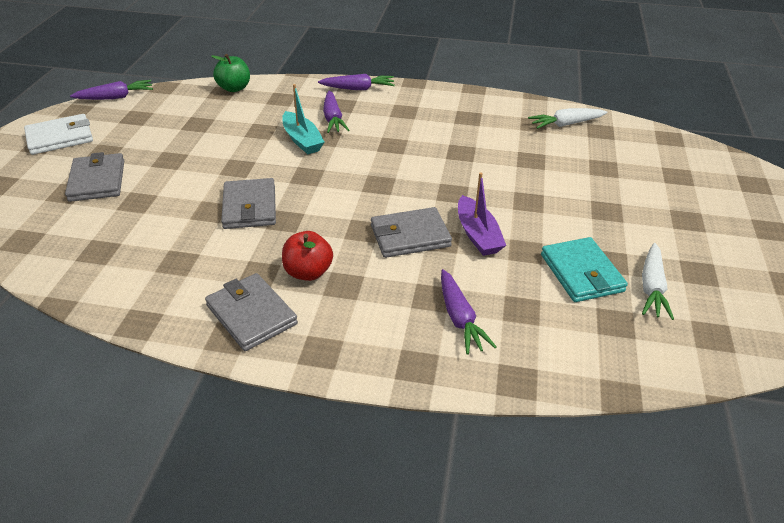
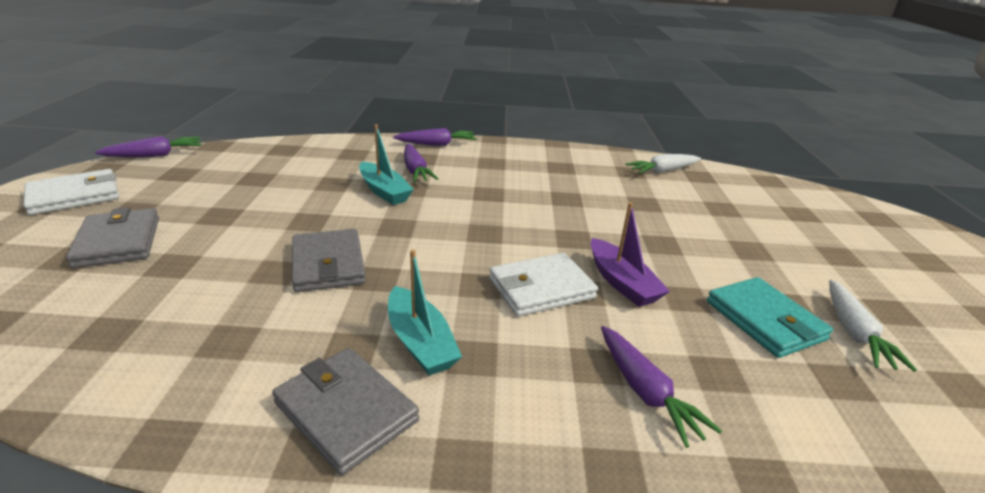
camera: 10 degrees left, 10 degrees down
(234, 88) = (298, 145): green apple -> none
(308, 272) = (420, 342): red apple -> turquoise boat
(410, 236) = (541, 288): grey wallet -> white wallet

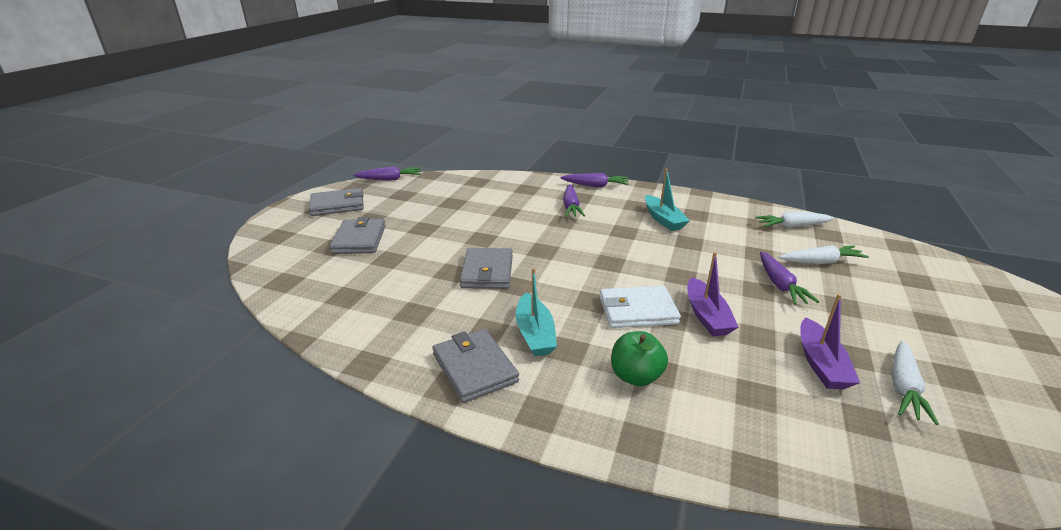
camera: 20 degrees right, 0 degrees up
(74, 196) = (337, 205): white wallet -> grey wallet
(384, 191) = (541, 221): turquoise boat -> turquoise boat (663, 219)
(572, 378) = (636, 376): none -> green apple
(645, 392) = (688, 396): purple carrot -> purple carrot (780, 285)
(707, 205) = (821, 262): none -> white carrot
(764, 320) = (820, 364): turquoise wallet -> purple boat

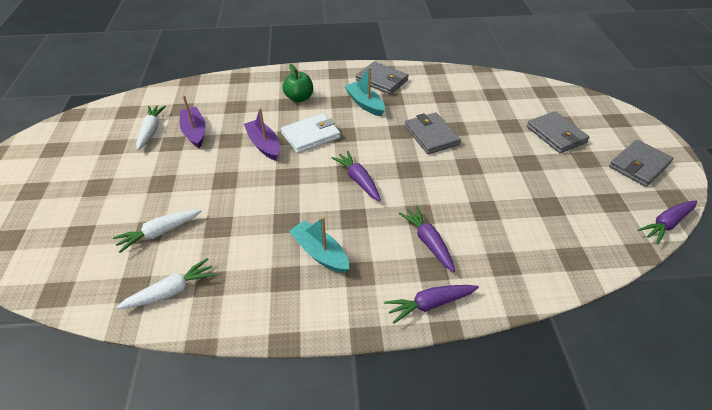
camera: 155 degrees right, 15 degrees up
(780, 285) = (206, 190): purple carrot -> purple carrot (358, 180)

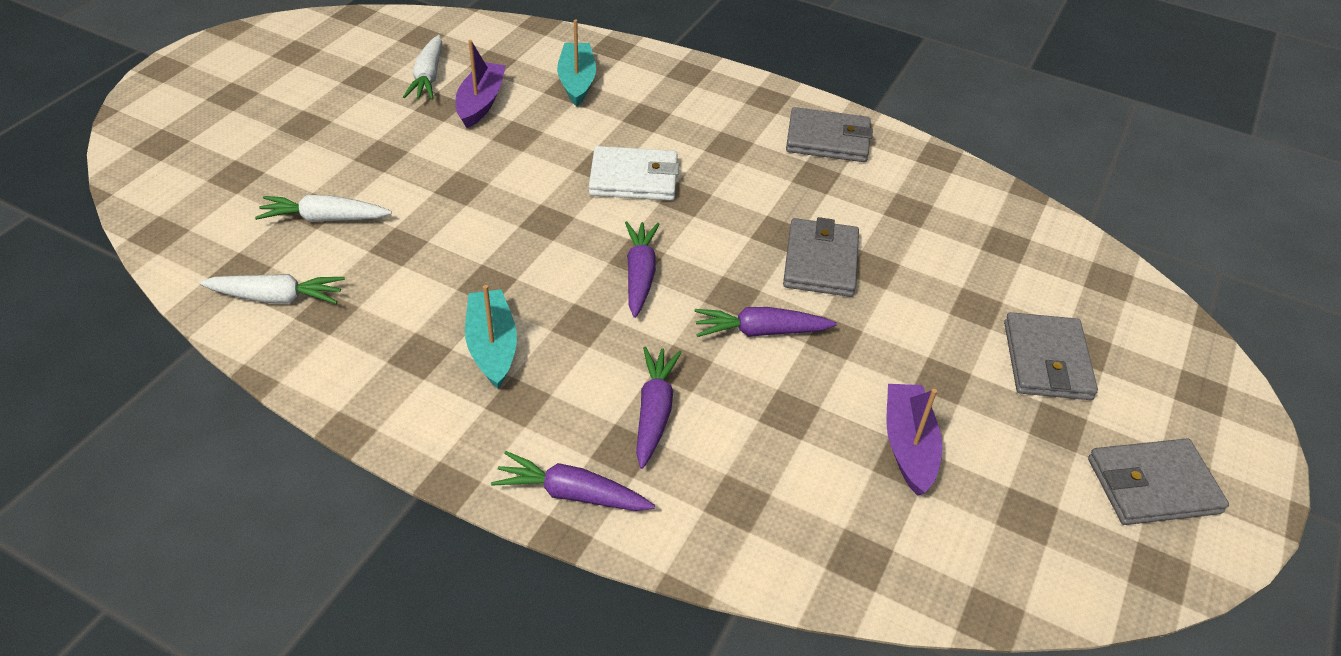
camera: 30 degrees right, 0 degrees up
(151, 131) = (428, 77): white carrot -> white carrot turned 150 degrees clockwise
(264, 145) = (556, 162): purple boat -> purple boat (908, 445)
(299, 98) = (670, 114): green apple -> none
(365, 104) = (763, 165): turquoise boat -> turquoise boat (577, 81)
(382, 80) = (827, 139): grey wallet -> grey wallet turned 60 degrees counterclockwise
(666, 224) = (1090, 601): purple carrot -> purple carrot (760, 331)

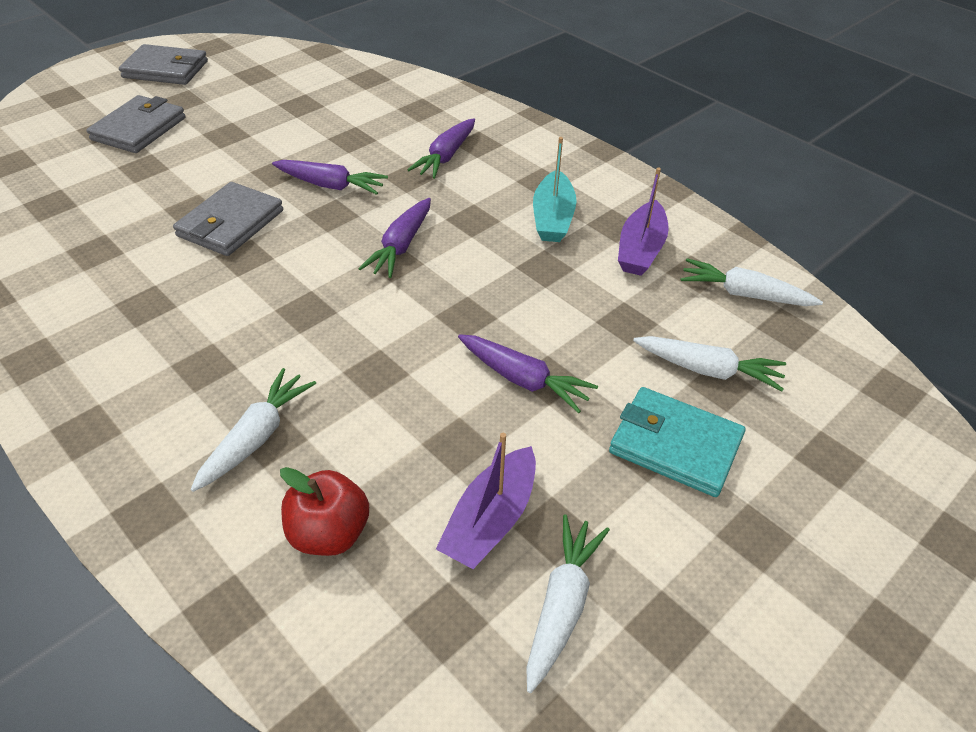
camera: 160 degrees left, 0 degrees up
(356, 162) = (675, 445): none -> turquoise wallet
(572, 493) = (522, 130): purple carrot -> purple carrot (523, 380)
(577, 81) = (329, 533): turquoise boat -> red apple
(633, 178) = (346, 346): white wallet -> none
(656, 115) = (257, 437): none -> white carrot
(827, 139) = (80, 348): grey wallet -> none
(908, 445) = (289, 110): purple boat -> purple boat (640, 249)

